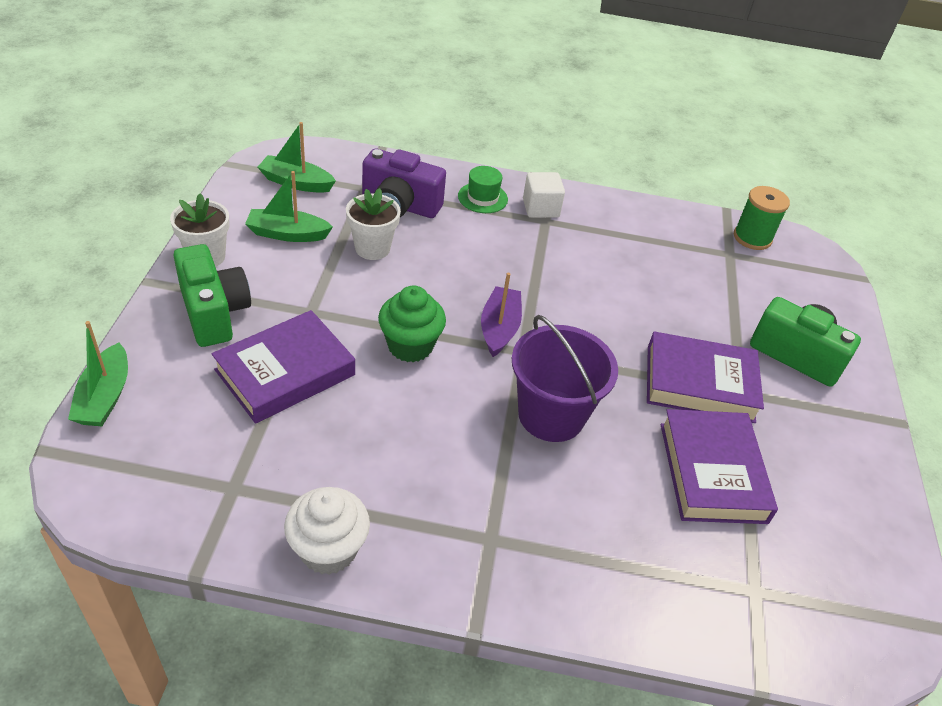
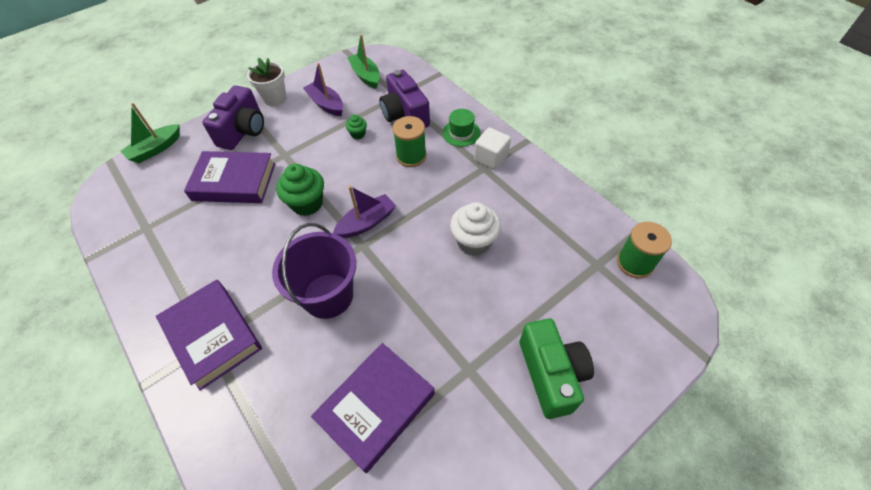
camera: 50 degrees right, 10 degrees up
(214, 312) = (243, 131): green camera -> purple camera
(287, 234) = (326, 104): green boat -> purple boat
(328, 550) = (140, 288): white cupcake -> white cupcake (474, 242)
(372, 248) = (358, 134): white flower pot -> green cupcake
(461, 243) = (411, 156): none -> green spool
(699, 383) = (447, 342): purple book -> purple book (213, 336)

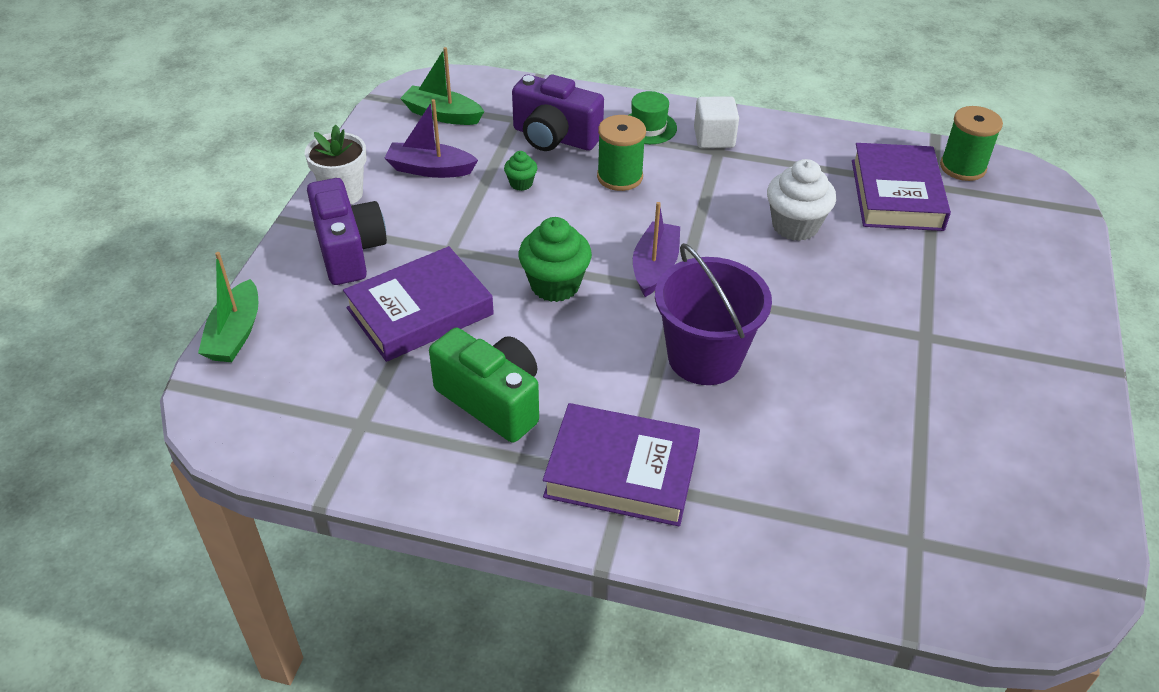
camera: 40 degrees left, 10 degrees down
(376, 407) = (881, 419): purple book -> purple book (896, 194)
(551, 374) = (998, 296): green camera -> green camera (492, 400)

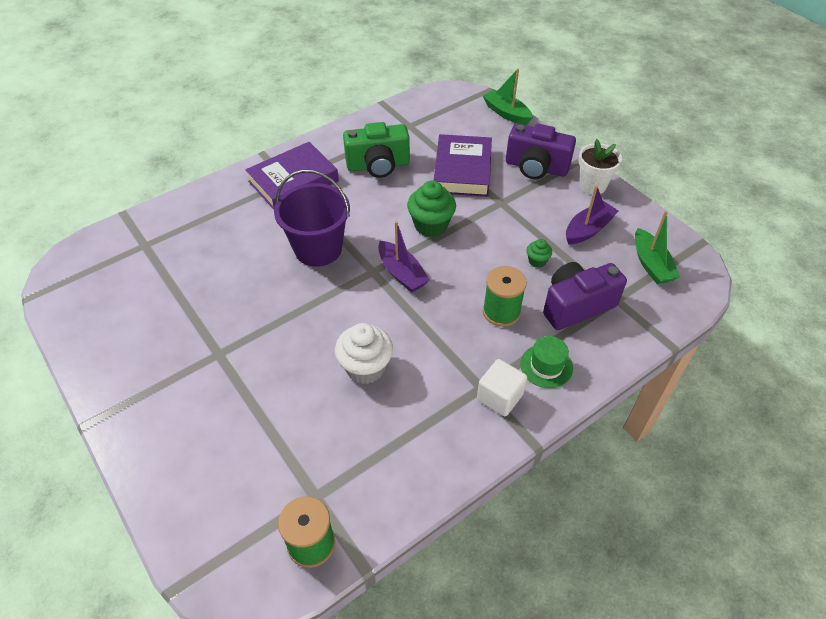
camera: 130 degrees right, 5 degrees up
(442, 115) = (651, 264): green boat -> green boat turned 105 degrees clockwise
(896, 194) = (332, 459): purple book -> none

